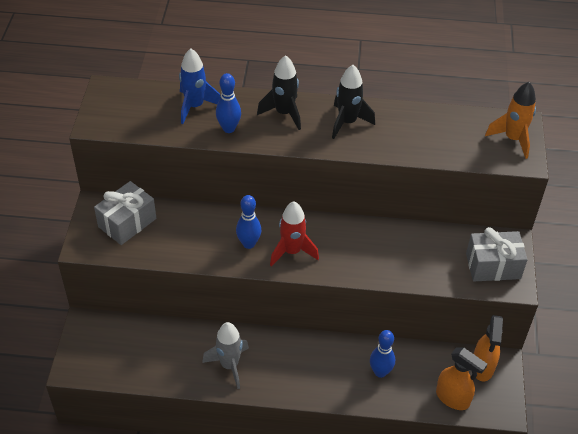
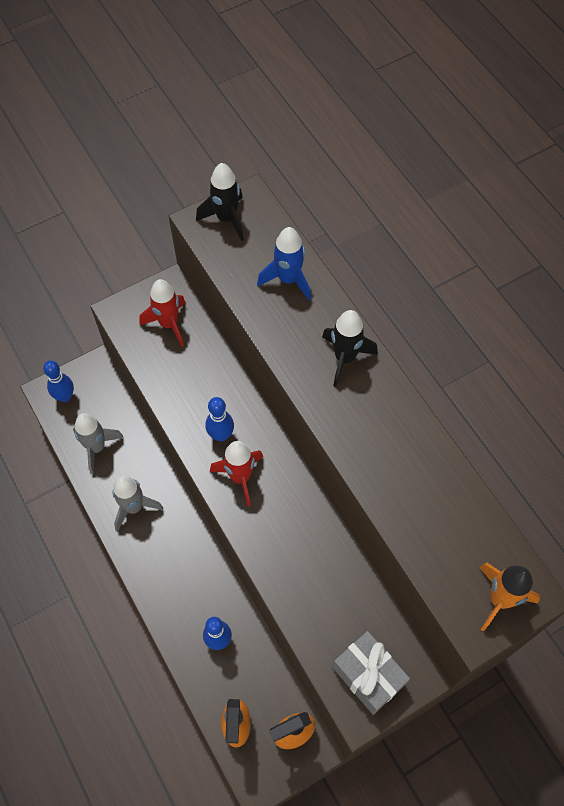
camera: 55 degrees right, 15 degrees up
(127, 222) = (169, 324): grey gift -> red rocket
(156, 361) = (97, 447): none -> grey rocket
(229, 128) = (283, 326): blue bowling pin -> blue bowling pin (65, 396)
(347, 122) = (382, 422): black rocket -> black rocket (226, 219)

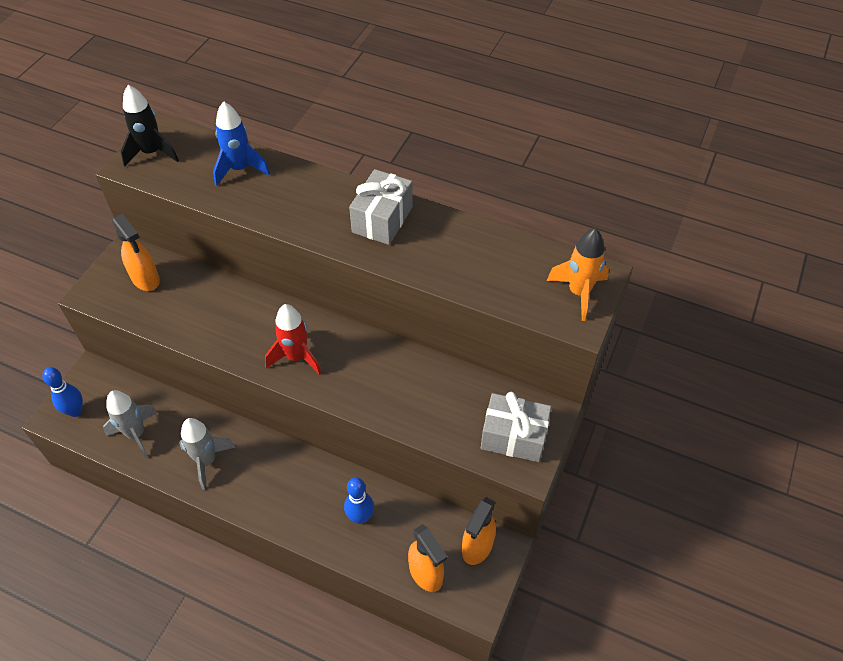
camera: 35 degrees left, 10 degrees down
(169, 324) = (146, 279): red rocket -> orange spray bottle
(221, 435) = (255, 336): blue bowling pin -> none
(345, 358) = (330, 199): black rocket -> none
(376, 408) = (382, 219): none -> grey gift

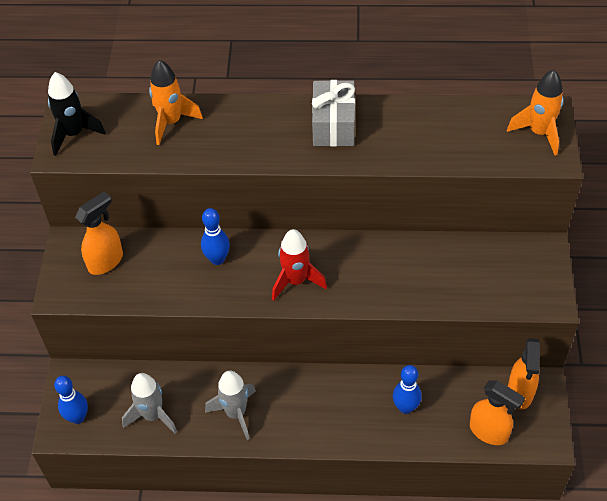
camera: 20 degrees left, 0 degrees up
(146, 279) = (106, 261): orange spray bottle -> orange spray bottle turned 75 degrees counterclockwise
(240, 169) = (171, 122): blue rocket -> orange rocket
(240, 311) = (217, 259): none -> blue bowling pin
(513, 437) = (525, 280): grey gift -> none

